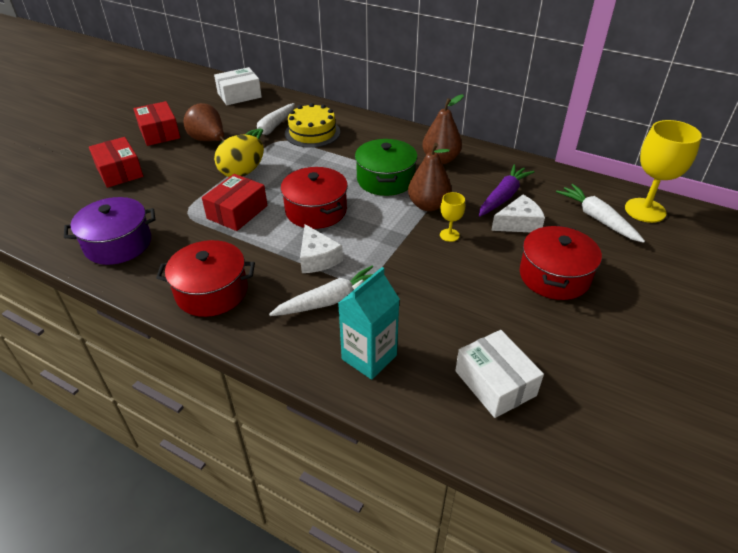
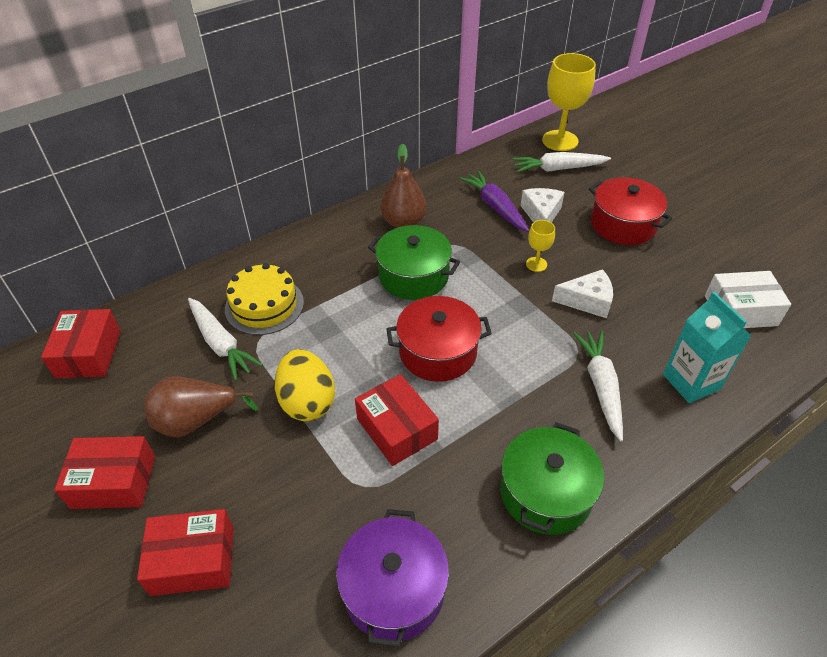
camera: 65 degrees left, 5 degrees up
(211, 291) = (545, 493): red pot -> green pot
(239, 95) = (88, 353): white box -> red box
(317, 258) = (527, 376): white cheese -> white cheese (587, 301)
(428, 205) = (480, 261): brown pear -> none

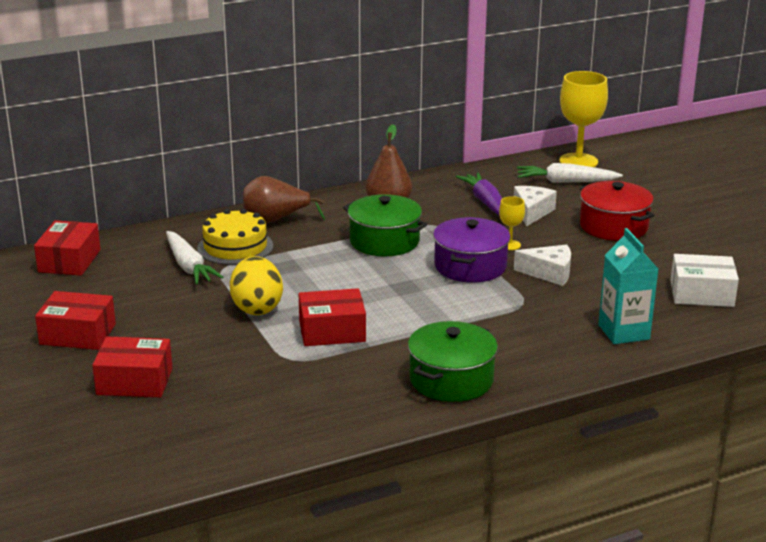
camera: 10 degrees right, 20 degrees down
(196, 420) = (155, 308): brown pear -> brown pear (275, 220)
(394, 589) = (296, 414): purple pot -> purple pot (470, 266)
(397, 429) = (332, 331): red box -> red box turned 75 degrees counterclockwise
(438, 352) = (388, 290): red pot -> none
(601, 386) = (534, 326): white carrot -> none

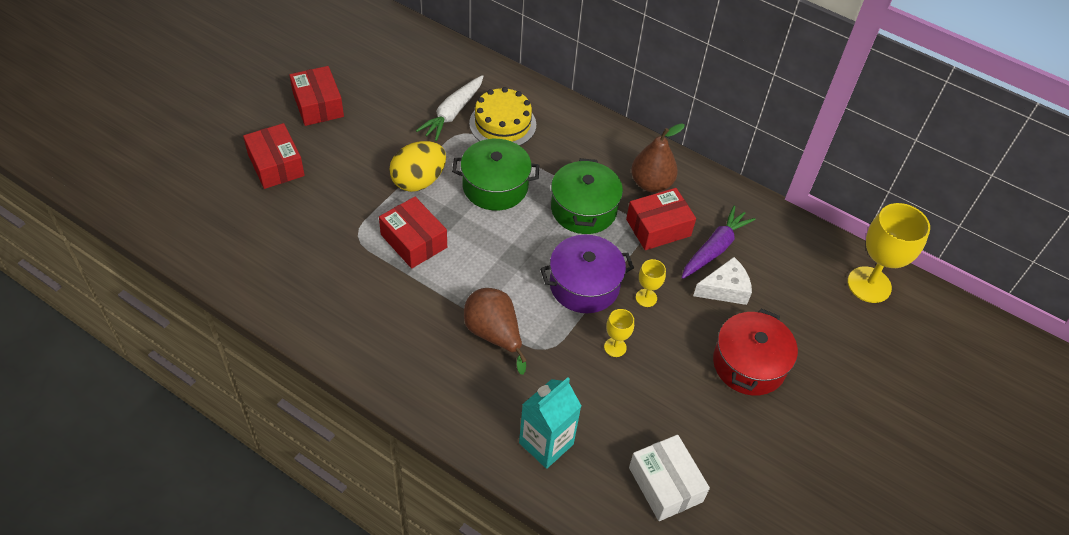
camera: 55 degrees right, 25 degrees up
(69, 261) = (414, 48): red box -> red box (658, 227)
(275, 220) = (565, 126): brown pear -> brown pear (494, 334)
(451, 380) = (388, 348): green pot -> green pot (495, 186)
(549, 273) = (615, 347): white cheese -> yellow goblet
(566, 182) = (813, 291): white carrot -> none

